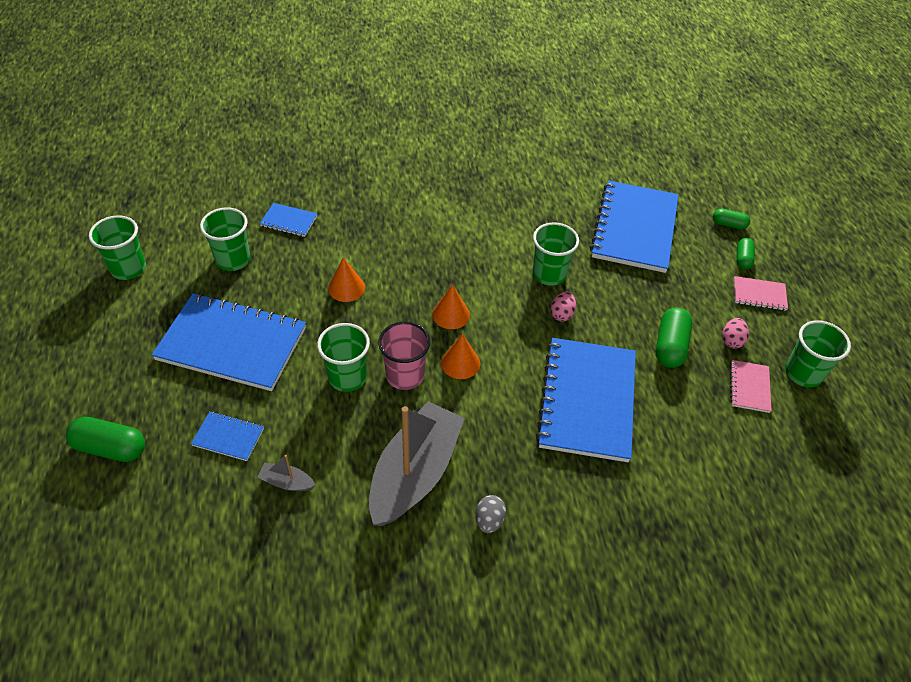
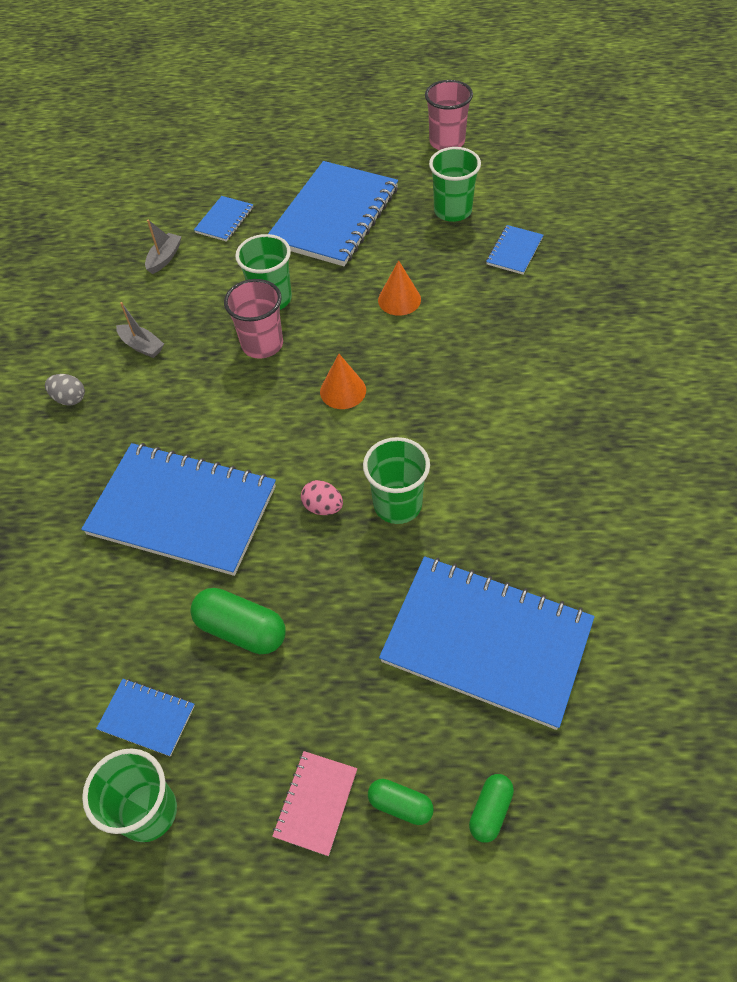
camera: 105 degrees right, 5 degrees up
(111, 448) = (235, 155): green capsule -> none
(128, 268) = (447, 142): green cup -> pink cup
(415, 473) = (142, 346): grey boat -> grey boat, size x0.40
(460, 363) = (268, 393): orange cone -> none
(731, 341) = (232, 721): pink egg -> none
(749, 387) = (147, 718): pink notebook -> blue notebook

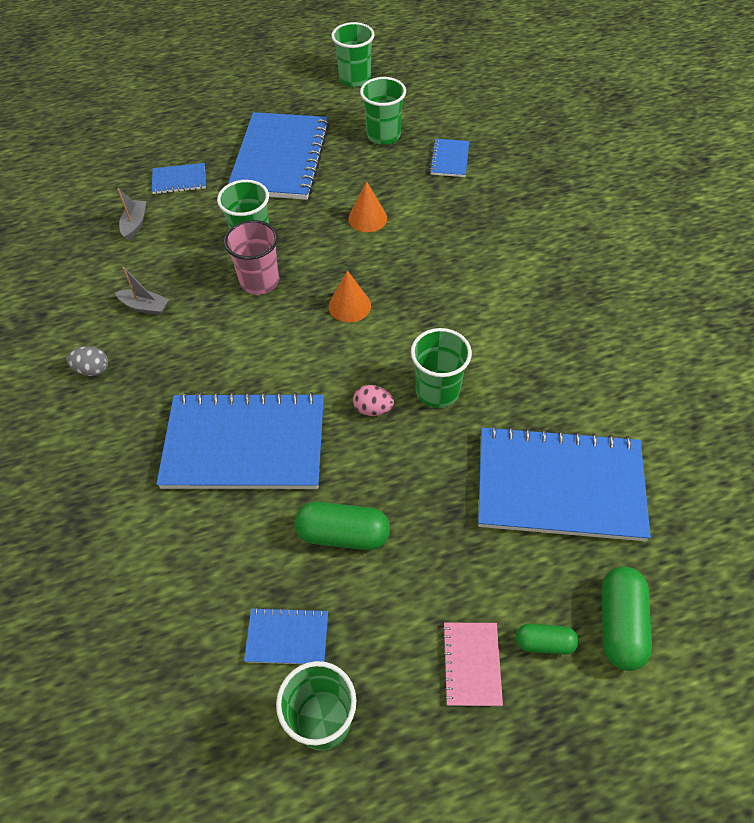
camera: 20 degrees left, 0 degrees up
(224, 220) = (179, 180): blue notebook -> blue notebook turned 75 degrees clockwise
(447, 142) = (355, 79): pink cup -> green cup
(490, 811) = (620, 624): green capsule -> green capsule, size x1.68

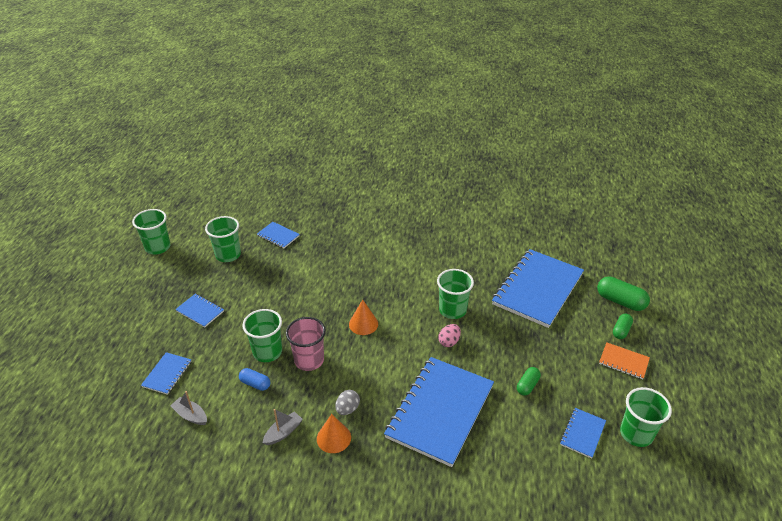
camera: 65 degrees left, 15 degrees down
(92, 370) = (322, 482): grey egg -> grey egg (347, 409)
(201, 252) = (255, 384): none -> blue capsule
(280, 159) = (200, 311): blue notebook -> blue notebook, size x0.44
(343, 534) = (527, 385): green capsule -> green capsule, size x0.60
(367, 218) = (296, 289): orange cone -> orange cone (333, 438)
(471, 664) = (623, 362): pink notebook -> orange notebook

